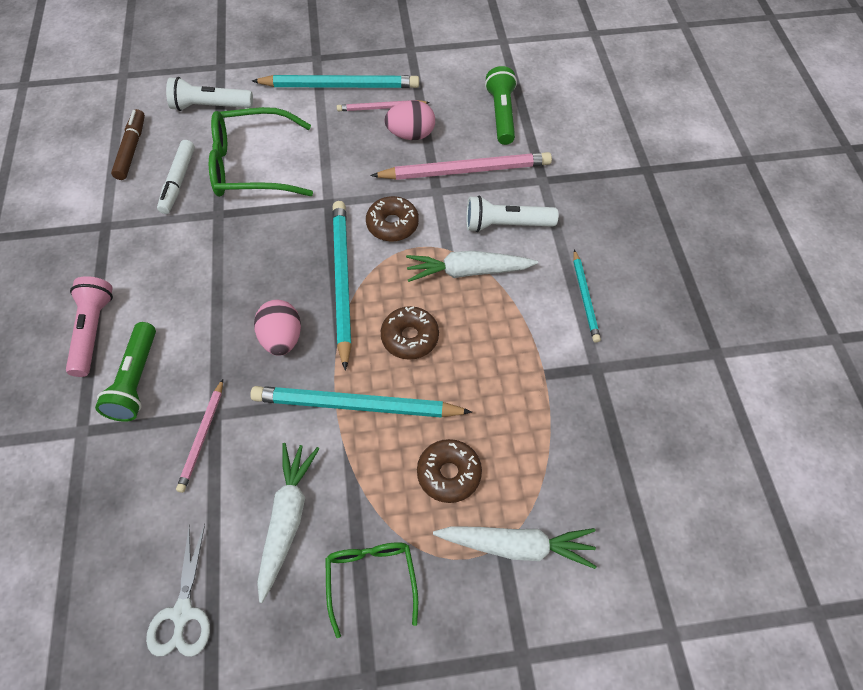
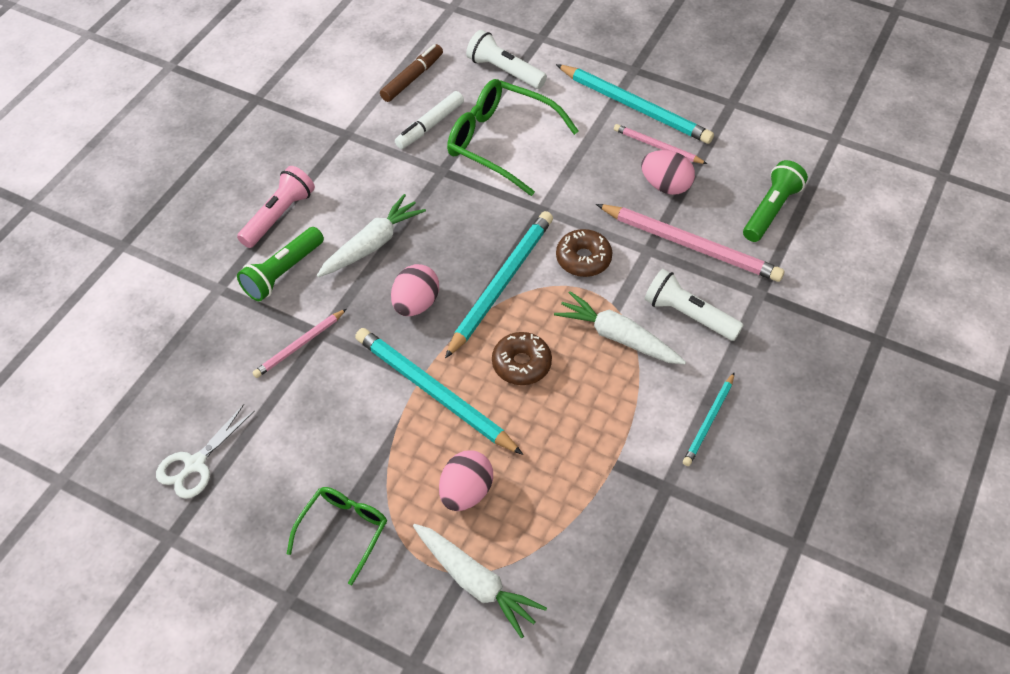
camera: 35 degrees right, 5 degrees down
(287, 519) = (315, 446): white carrot -> white carrot (372, 244)
(449, 474) = (466, 492): brown donut -> pink egg

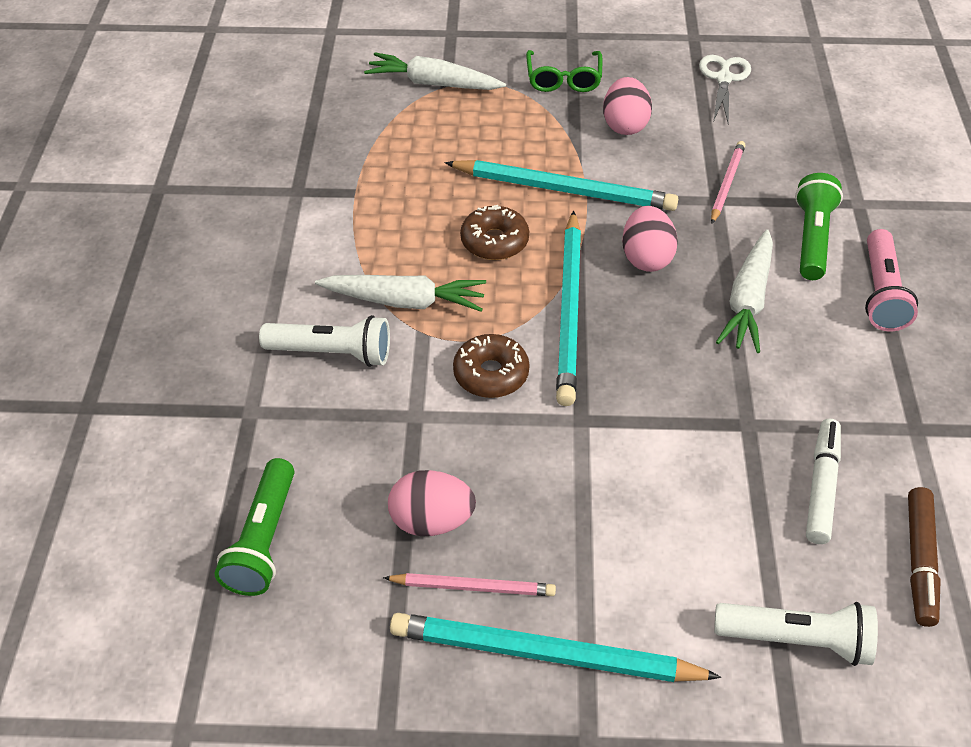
camera: 155 degrees right, 5 degrees down
(466, 492) = (480, 131): pink egg -> pink egg (625, 125)
(501, 143) = (703, 499): green glasses -> none
(690, 245) = (362, 443): pink pencil -> none
(709, 421) = (272, 255): turquoise pencil -> none

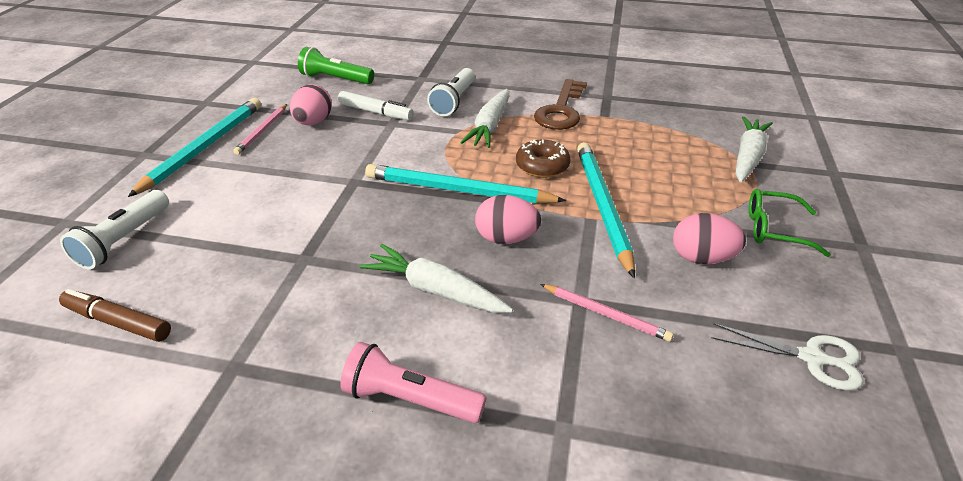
camera: 100 degrees right, 10 degrees down
(346, 233) = (561, 110): none -> brown key
(491, 374) = (412, 151): brown donut -> none
(564, 189) = (602, 207): turquoise pencil -> turquoise pencil turned 150 degrees clockwise
(812, 238) = (508, 362): green flashlight -> none
(821, 486) = (222, 284): white marker -> white marker (376, 112)

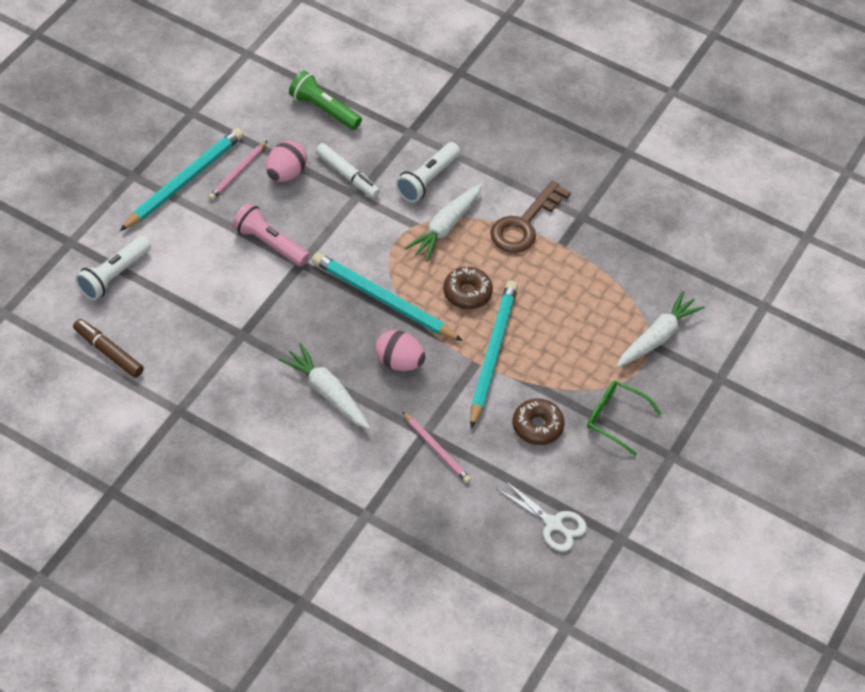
camera: 15 degrees right, 15 degrees up
(410, 399) = (282, 468): pink flashlight -> pink flashlight (270, 243)
(701, 258) = (537, 426): pink egg -> brown donut

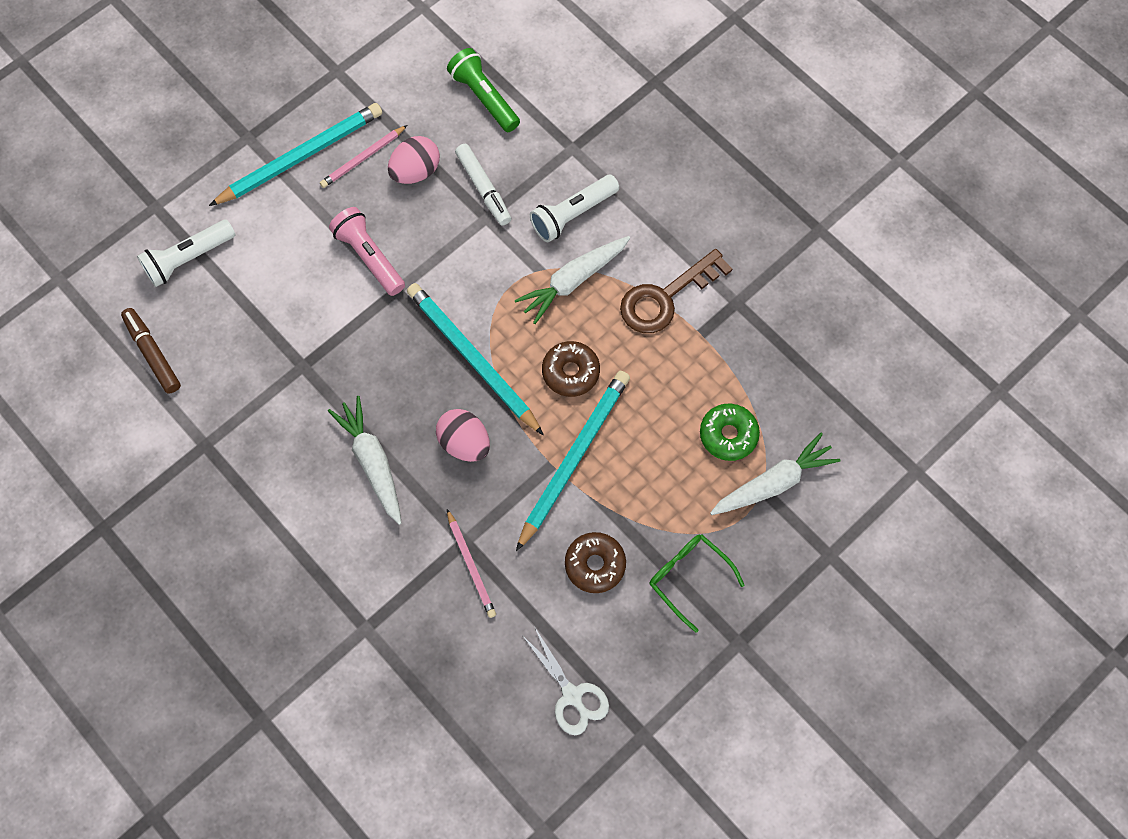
camera: 20 degrees right, 15 degrees up
(609, 311) = (728, 435): none -> green donut

